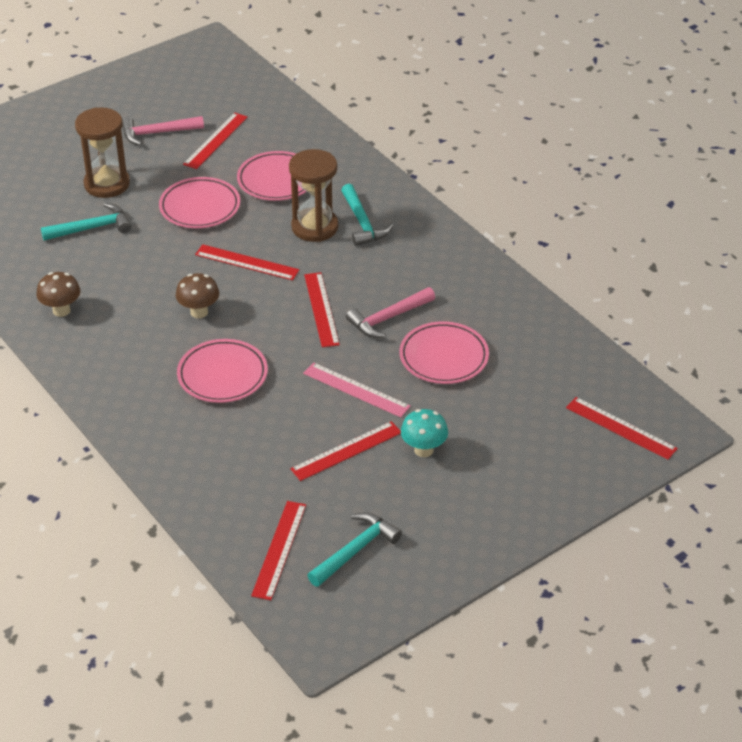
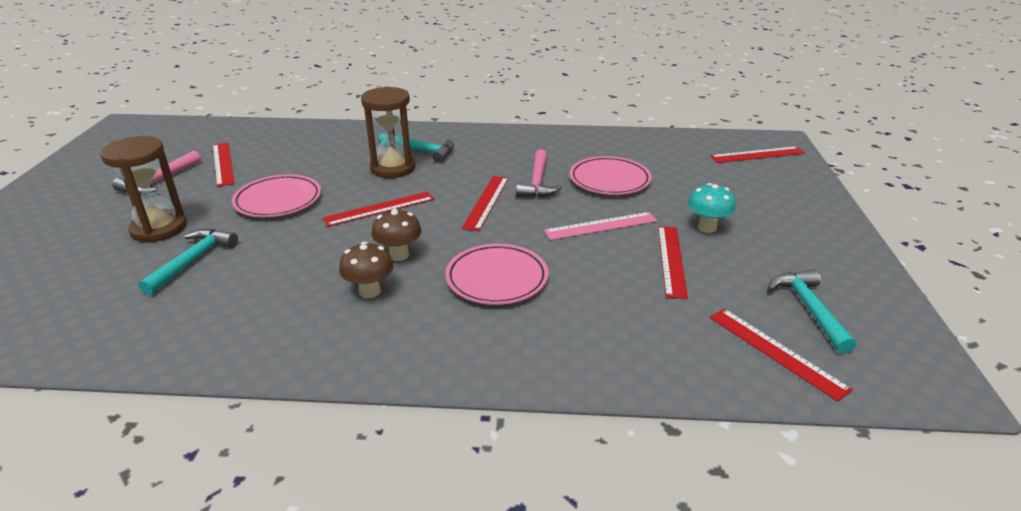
camera: 50 degrees left, 10 degrees down
(61, 310) = (262, 331): brown mushroom -> brown mushroom (370, 291)
(277, 180) = (315, 160): pink plate -> none
(321, 309) = (486, 202): red ruler -> red ruler turned 75 degrees clockwise

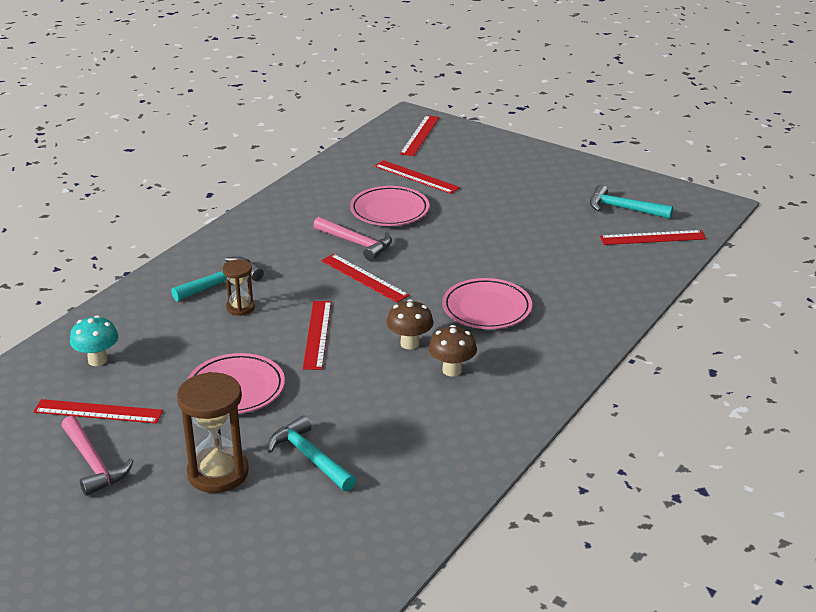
camera: 60 degrees left, 0 degrees up
(393, 168) = (240, 307): brown hourglass -> brown hourglass, size x0.56
(601, 226) = (457, 240): pink ruler -> none
(671, 260) = (529, 231): red ruler -> red ruler (416, 177)
(707, 227) = (501, 201): turquoise mushroom -> turquoise mushroom (97, 360)

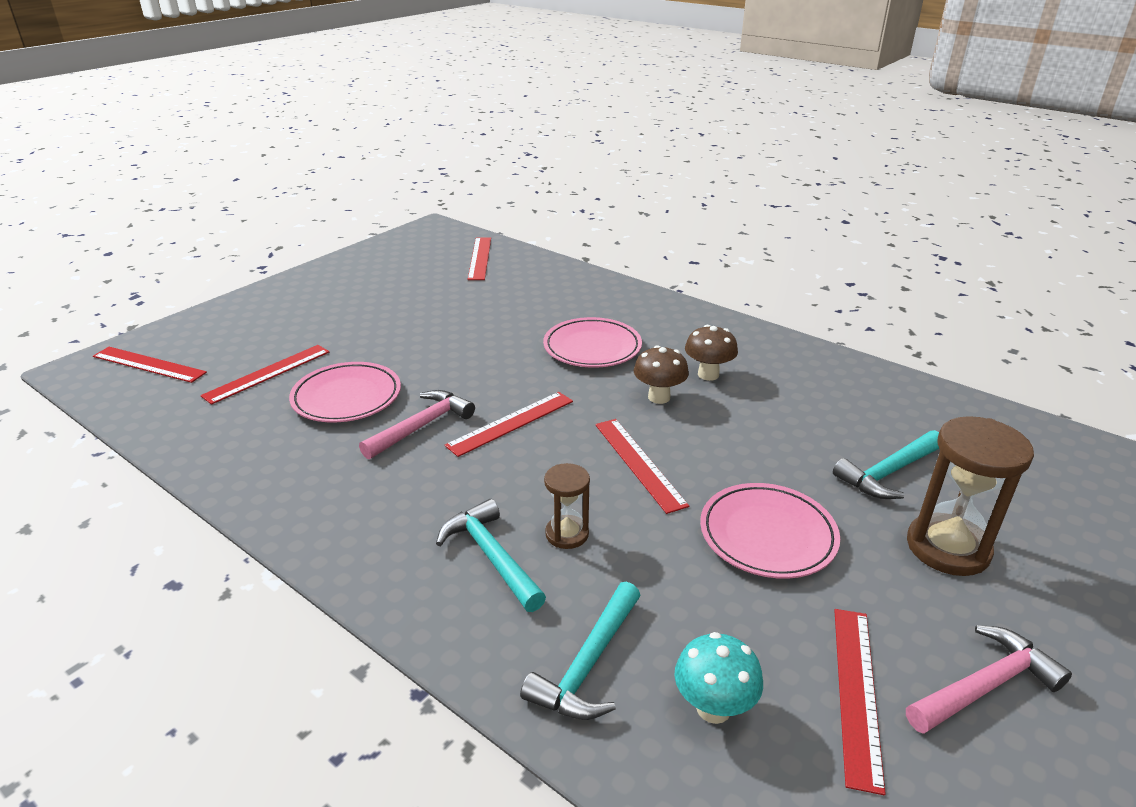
camera: 85 degrees left, 0 degrees up
(317, 334) = (638, 463): red ruler -> red ruler turned 60 degrees clockwise
(623, 208) = (418, 264): turquoise hammer -> turquoise hammer (588, 665)

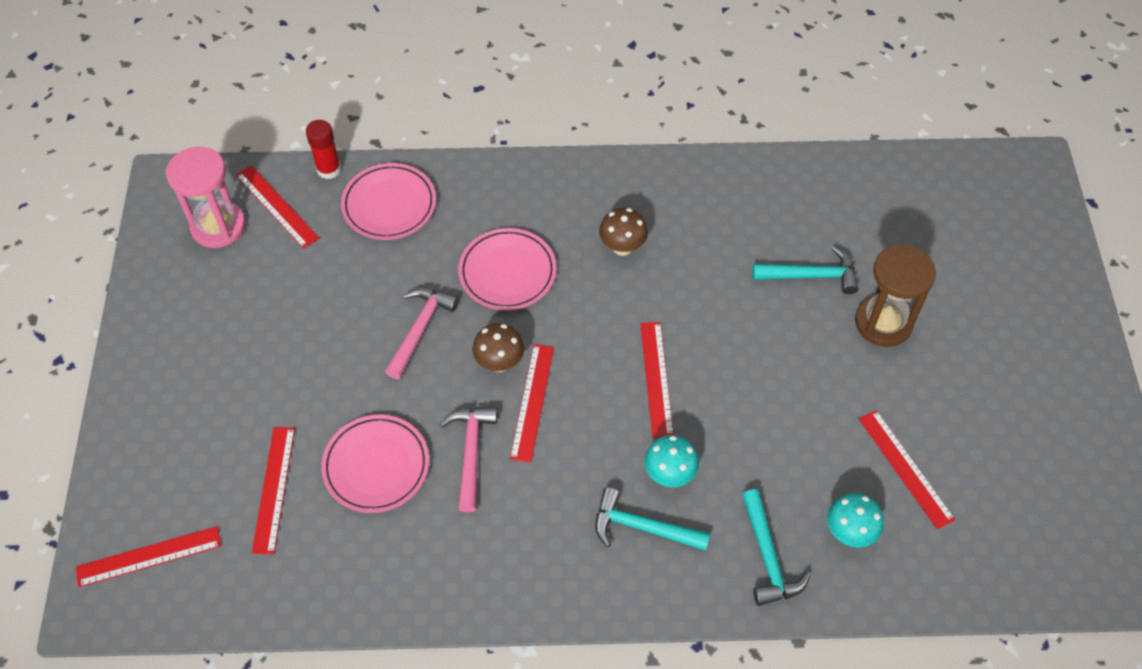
camera: 40 degrees left, 25 degrees up
(432, 252) = (218, 226): none -> pink hourglass
(536, 256) = (329, 169): none -> red glue stick
(567, 534) = (669, 475): brown hourglass -> turquoise mushroom
(638, 463) = (656, 378): red ruler -> red ruler turned 60 degrees clockwise
(659, 397) = (610, 299): brown mushroom -> brown mushroom (499, 363)
(767, 535) = (783, 386): pink plate -> pink plate (389, 205)
(888, 473) = (811, 275): turquoise hammer -> turquoise hammer turned 105 degrees counterclockwise
(984, 686) = (957, 416): pink hammer -> pink hammer (420, 329)

